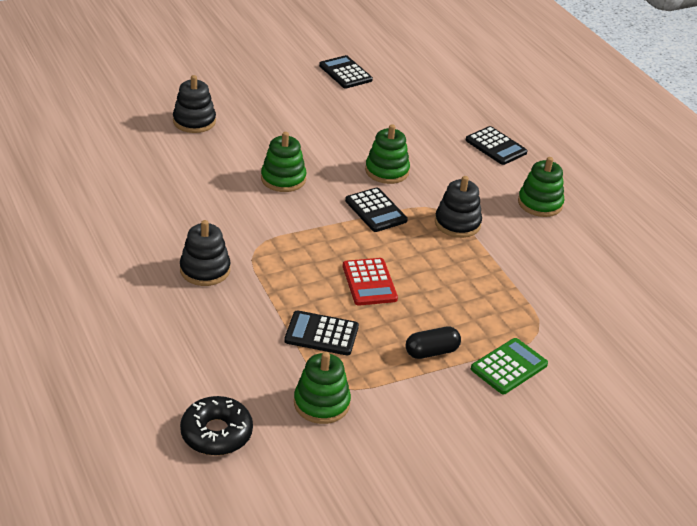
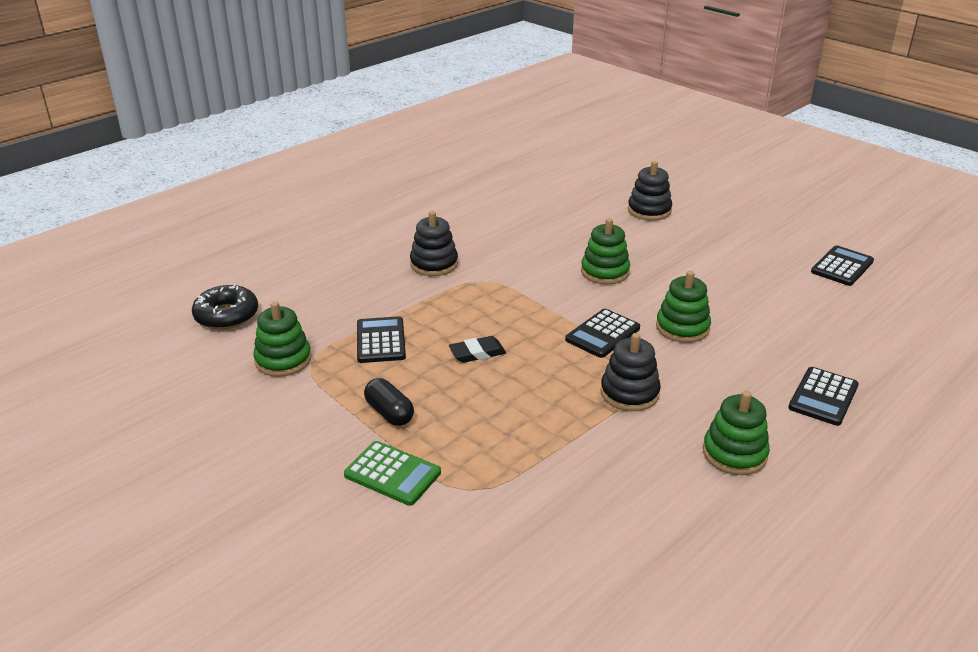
camera: 75 degrees right, 5 degrees down
(369, 282) = (477, 353): red calculator -> black eraser

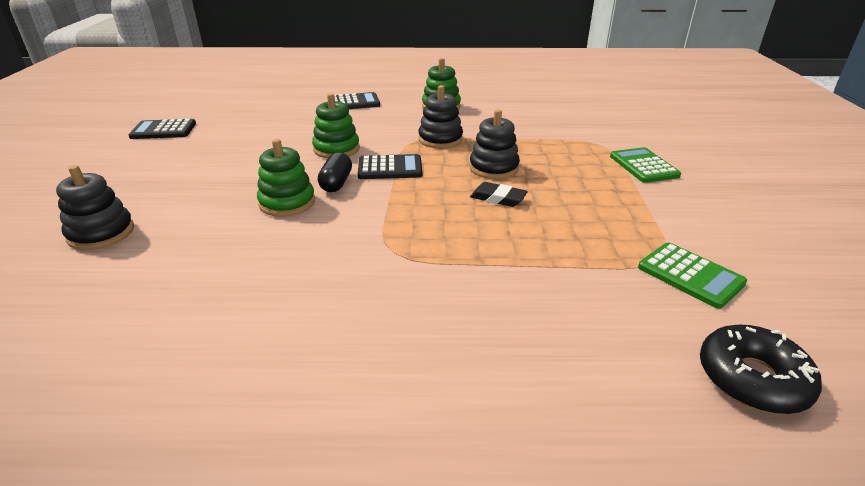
camera: 135 degrees left, 0 degrees up
(283, 360) = (690, 275): green stacking toy -> green calculator
(381, 341) = (569, 245): black calculator -> none
(389, 413) = (615, 193): black capsule -> black capsule (336, 183)
(434, 264) = (407, 301): black stacking toy -> black stacking toy (494, 168)

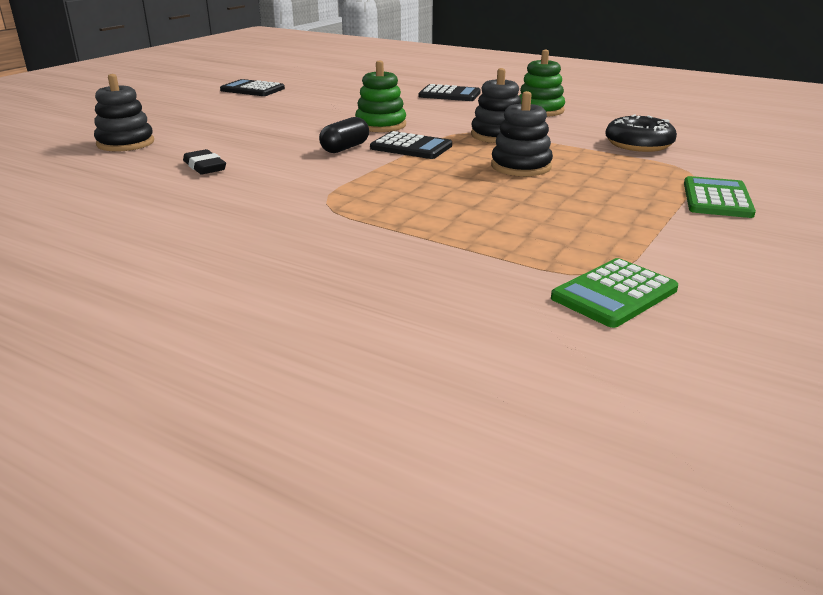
camera: 30 degrees right, 5 degrees down
(287, 202) = (284, 153): green stacking toy -> none
(498, 198) = (488, 189): black eraser -> black eraser (204, 167)
(690, 275) = (614, 294): green calculator -> green calculator turned 60 degrees clockwise
(752, 378) = (547, 382): black donut -> black donut (638, 144)

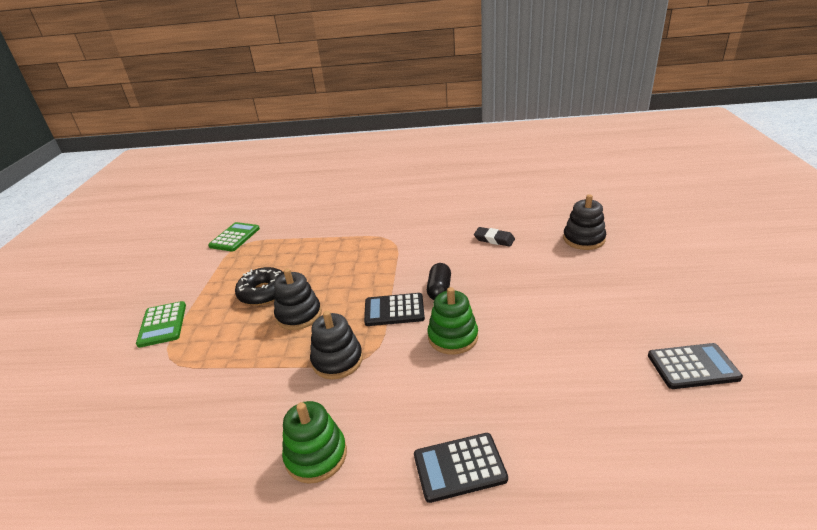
camera: 155 degrees right, 5 degrees up
(638, 144) = (201, 396): black donut -> black donut (264, 292)

